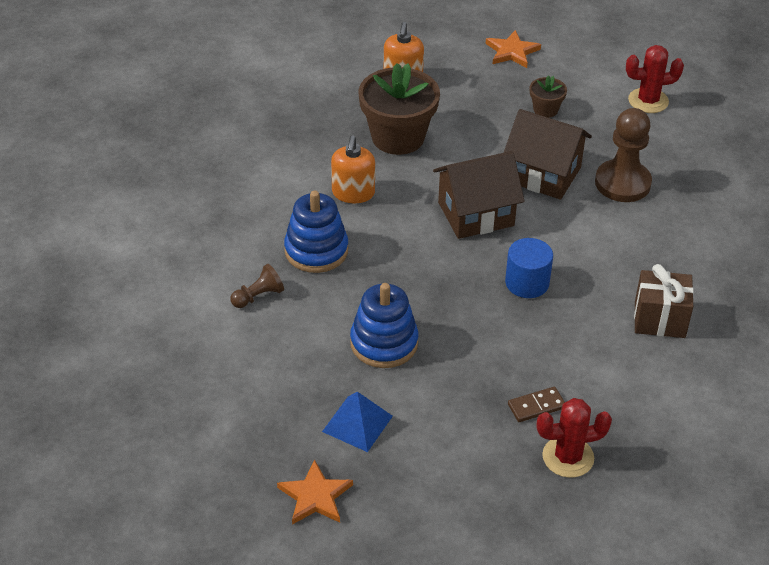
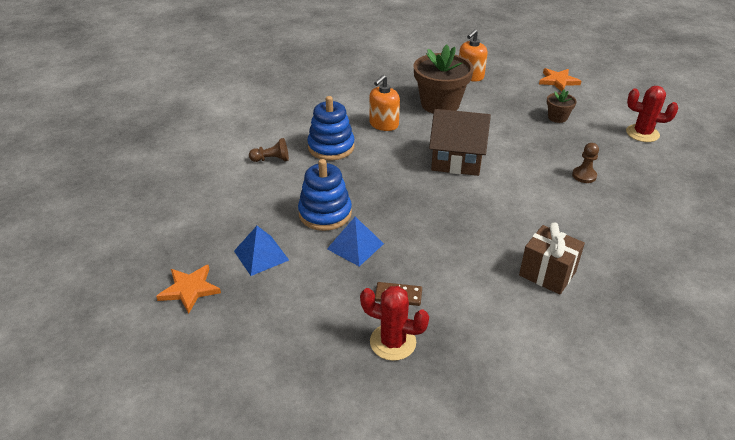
camera: 30 degrees right, 5 degrees down
(449, 369) = (355, 246): none -> blue pyramid
(527, 283) = (459, 213): blue cylinder -> none
(543, 174) = (526, 153): brown house -> none
(622, 183) = (584, 176): brown pawn -> brown pawn, size x0.52

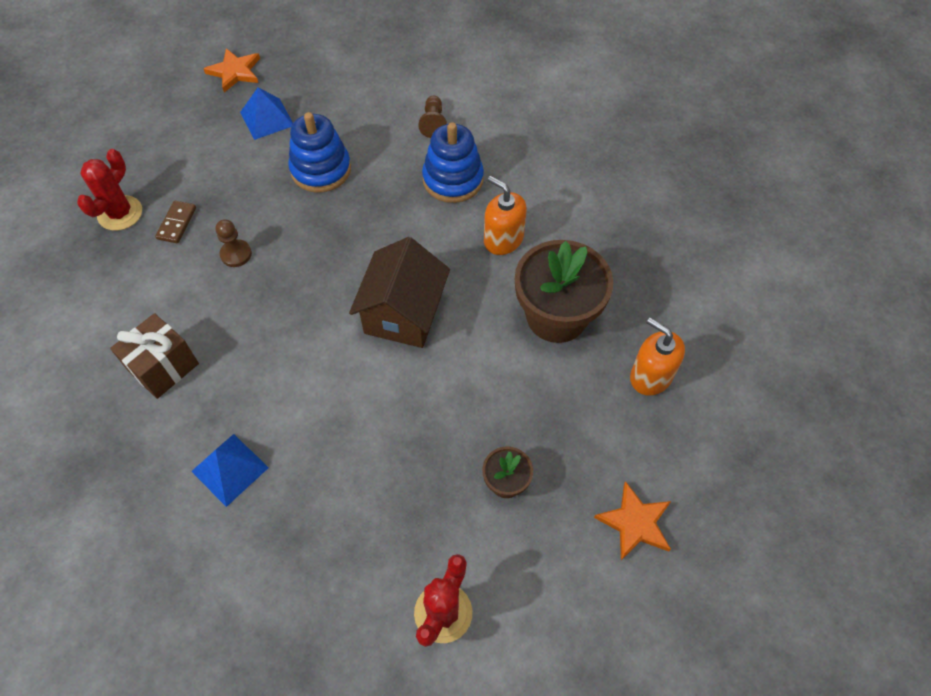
camera: 95 degrees right, 20 degrees up
(355, 246) = (260, 193): blue pyramid -> blue pyramid (229, 469)
(584, 176) = (340, 472): brown pawn -> brown pawn (236, 254)

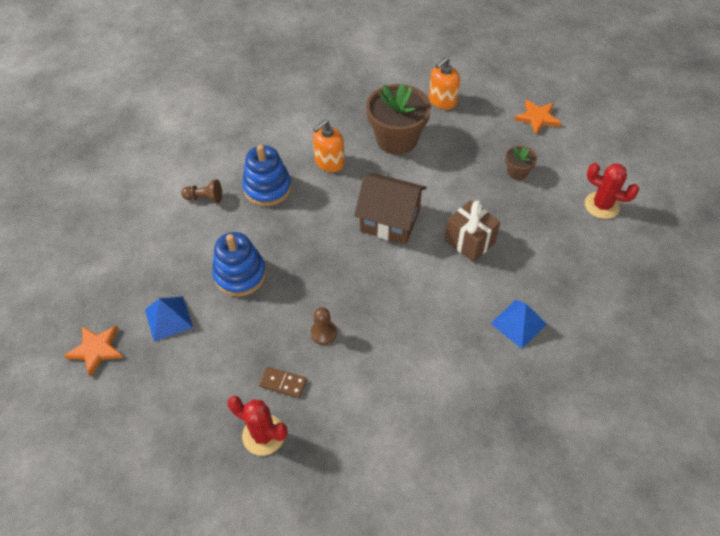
camera: 85 degrees left, 5 degrees down
(164, 367) = (433, 377): brown gift -> brown gift (469, 242)

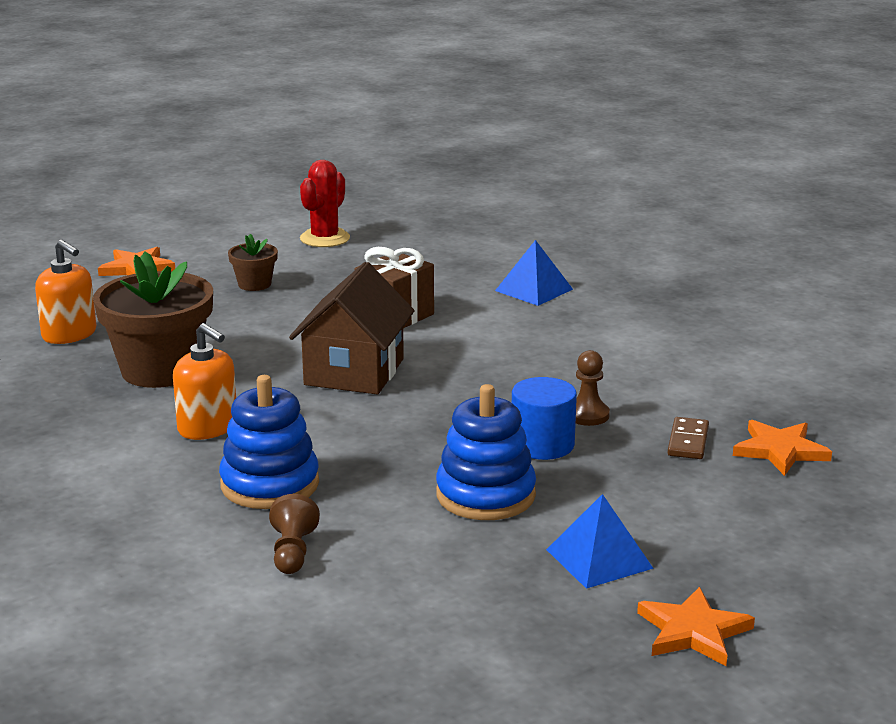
camera: 95 degrees left, 30 degrees down
(263, 435) = (780, 450): red cactus -> orange star
(290, 305) = (542, 445): none -> blue cylinder

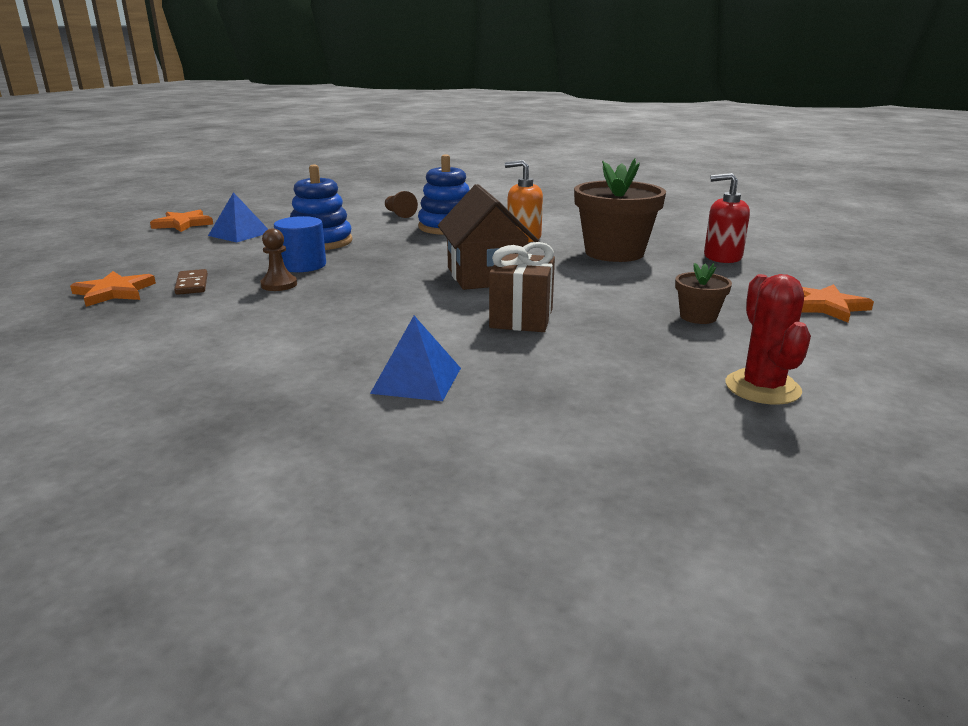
camera: 150 degrees right, 0 degrees up
(69, 334) = (722, 257): orange soap dispenser -> red soap dispenser

